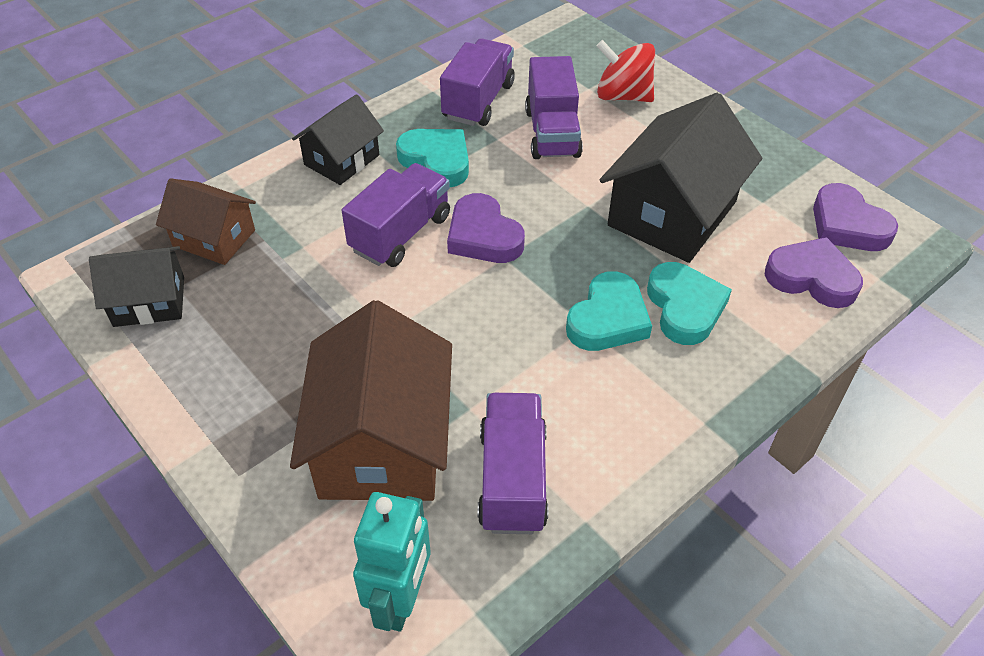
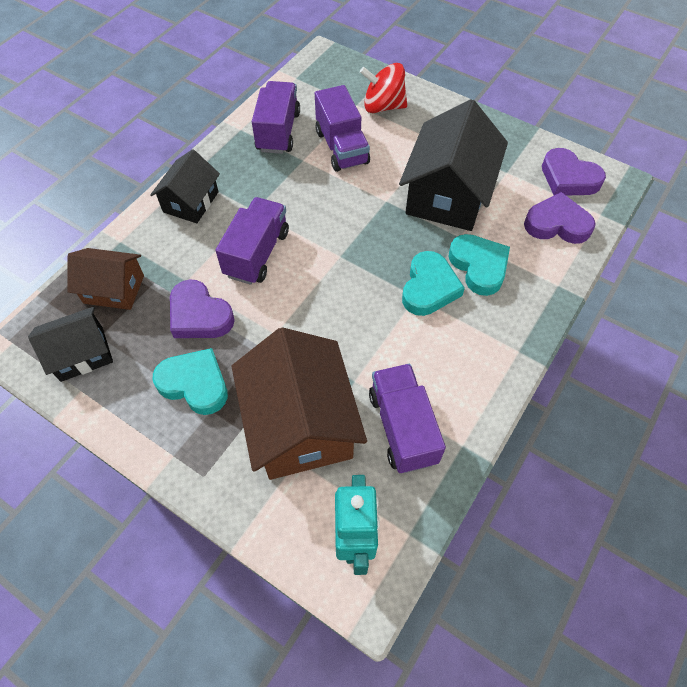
camera: 15 degrees left, 10 degrees up
(436, 161) = (263, 188): turquoise heart -> turquoise heart (195, 384)
(483, 236) = (319, 242): purple heart -> purple heart (199, 315)

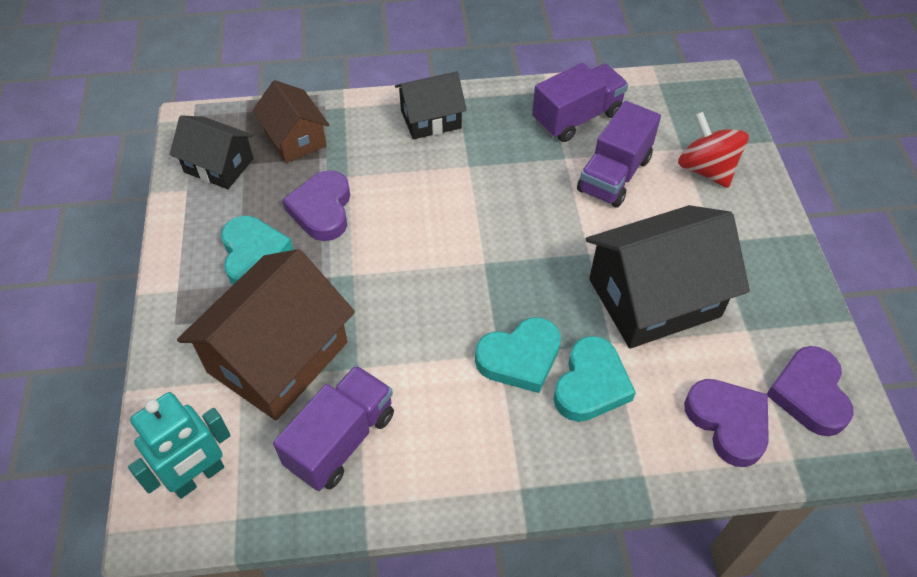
camera: 50 degrees right, 5 degrees down
(257, 253) = (423, 201): purple truck -> none

